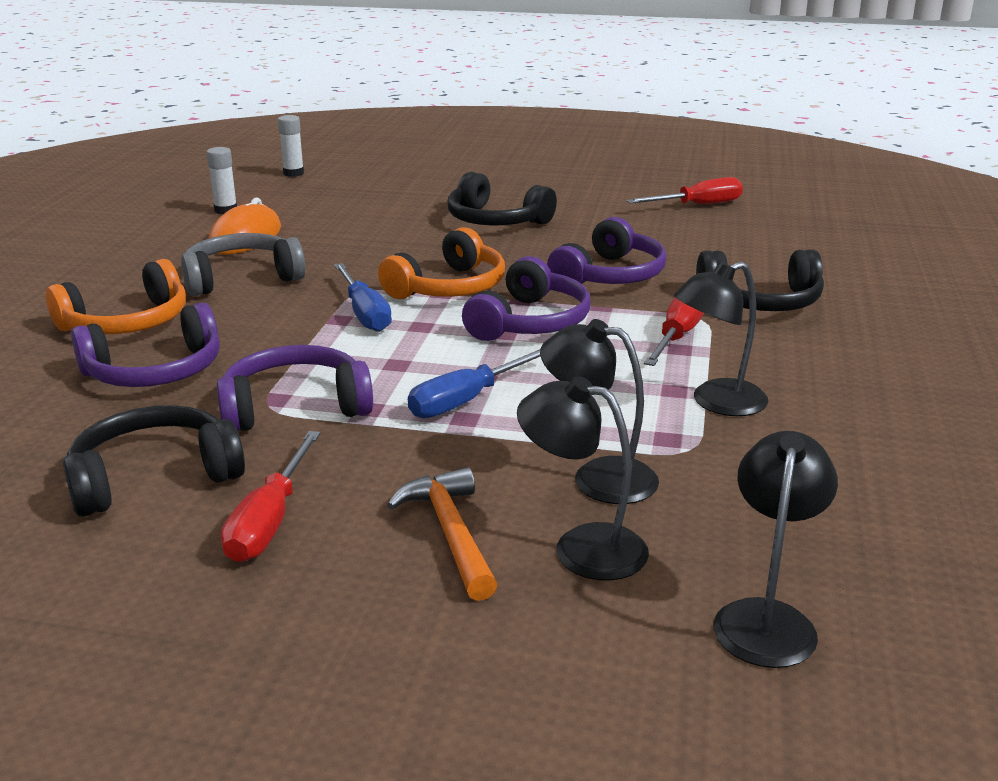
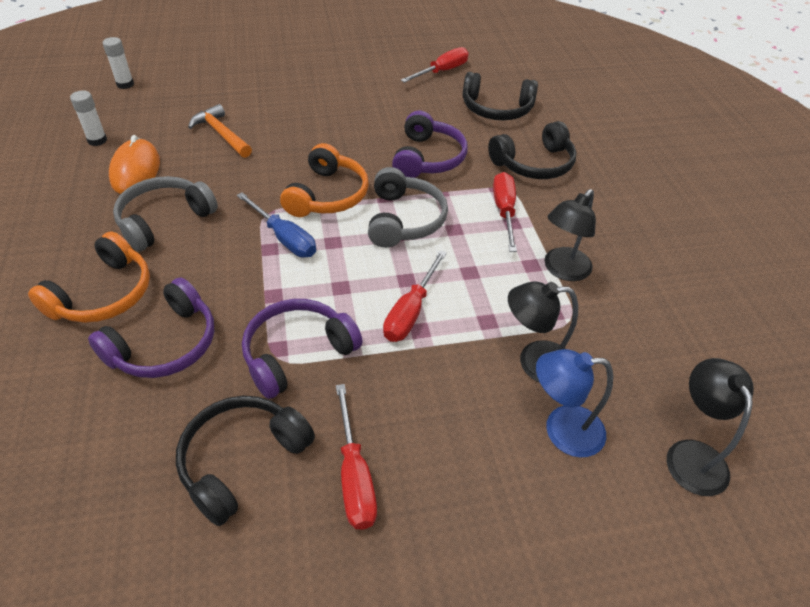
camera: 25 degrees left, 20 degrees up
(450, 533) = (477, 445): orange hammer -> orange hammer (221, 134)
(467, 400) = (411, 311): blue screwdriver -> red screwdriver
(495, 220) = (316, 113): black headphones -> black headphones (496, 109)
(529, 322) = (404, 220): purple headphones -> grey headphones
(582, 547) = (561, 430): black lamp -> blue lamp

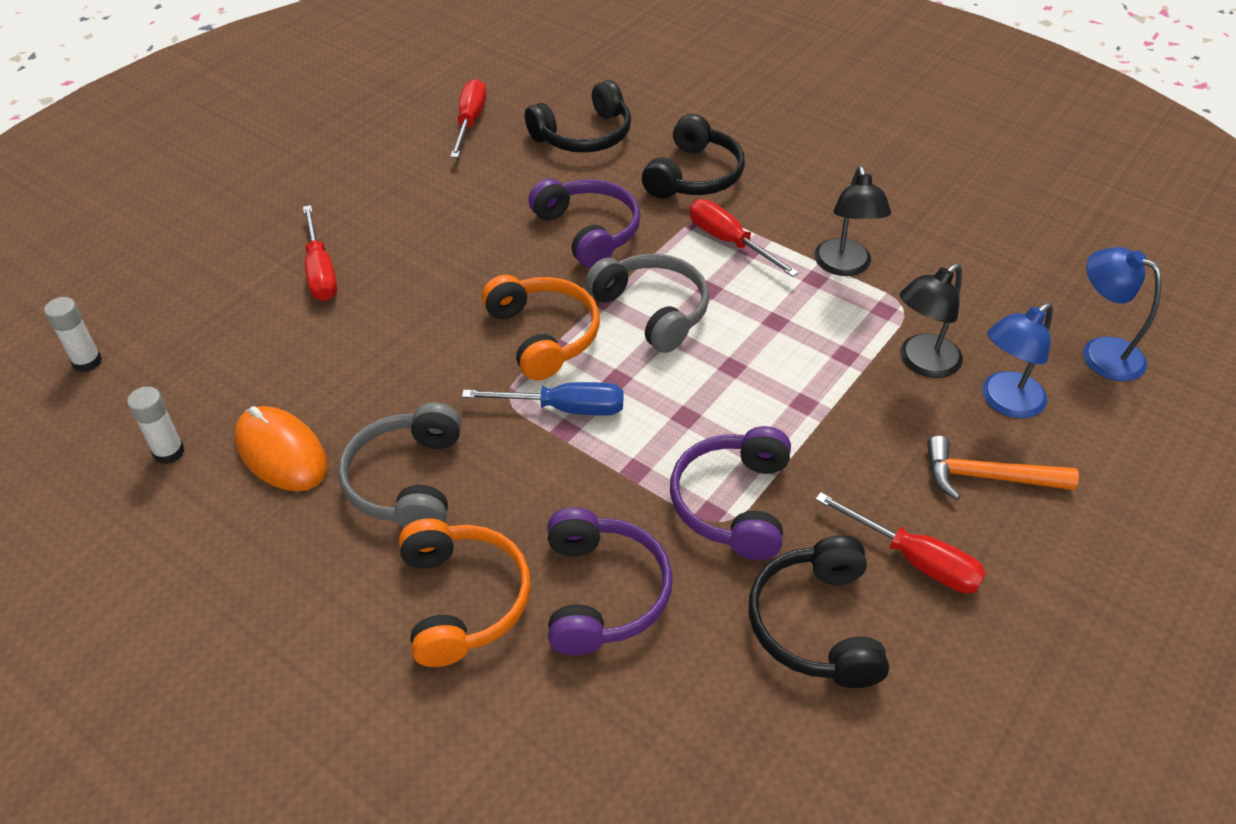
camera: 40 degrees left, 0 degrees up
(221, 134) = (321, 344): orange hammer -> orange hammer (987, 477)
(411, 311) = (775, 393): red screwdriver -> red screwdriver (320, 271)
(691, 455) = (1100, 352): black lamp -> blue lamp

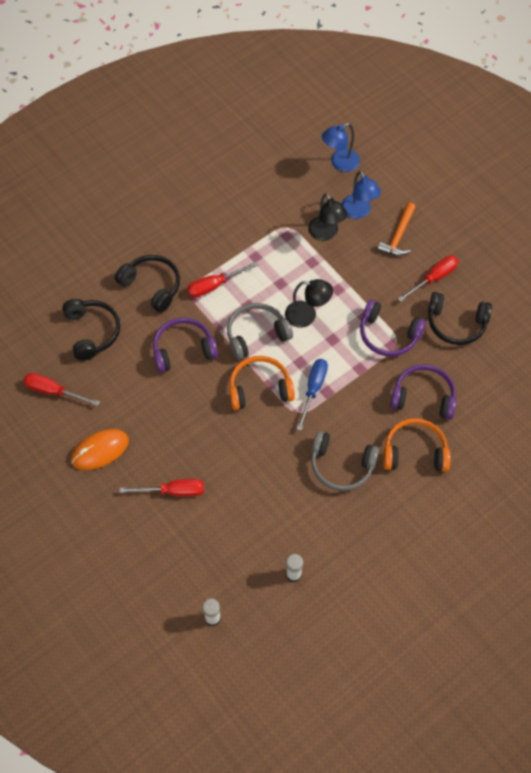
camera: 75 degrees left, 15 degrees up
(281, 453) = (308, 520): orange mouse -> orange mouse (100, 450)
(844, 266) = (250, 241): black lamp -> black lamp (307, 315)

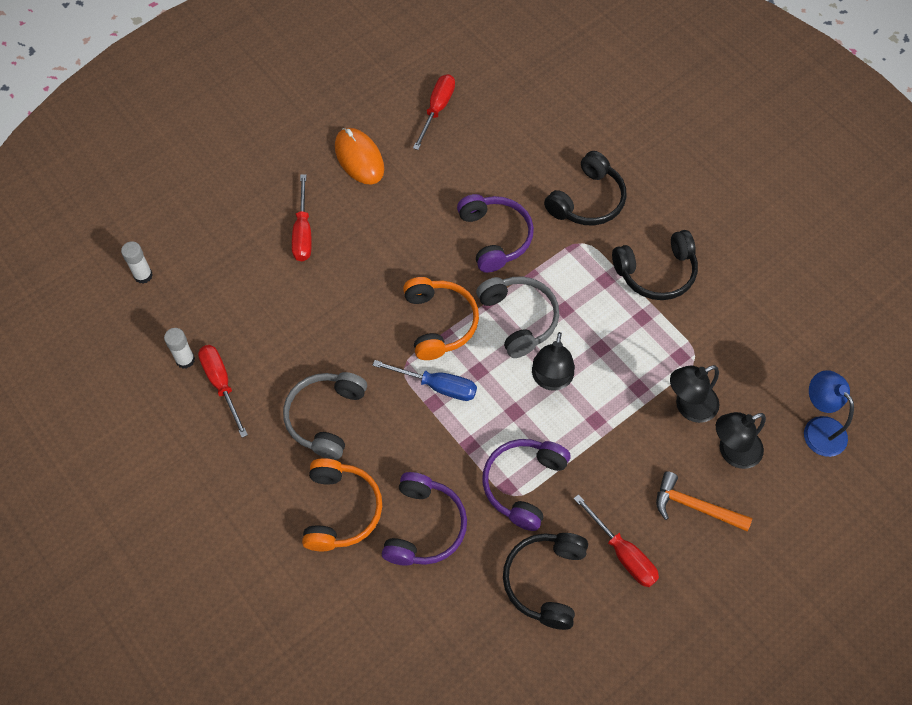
camera: 90 degrees right, 0 degrees up
(92, 332) = (518, 142): black headphones -> black headphones (656, 273)
(214, 285) = (592, 269): red screwdriver -> red screwdriver (221, 384)
(358, 212) = (732, 452): blue lamp -> black lamp

